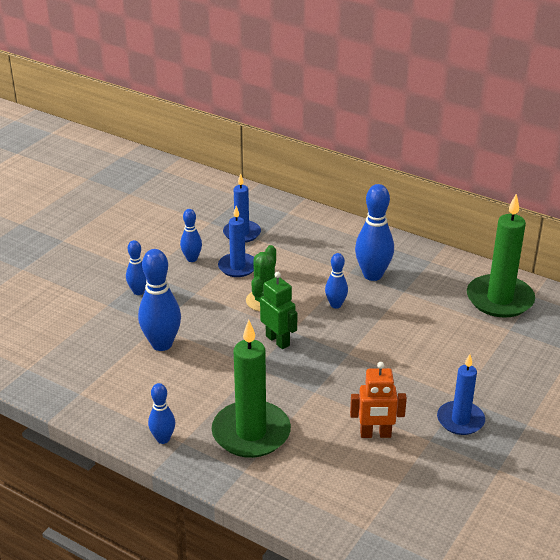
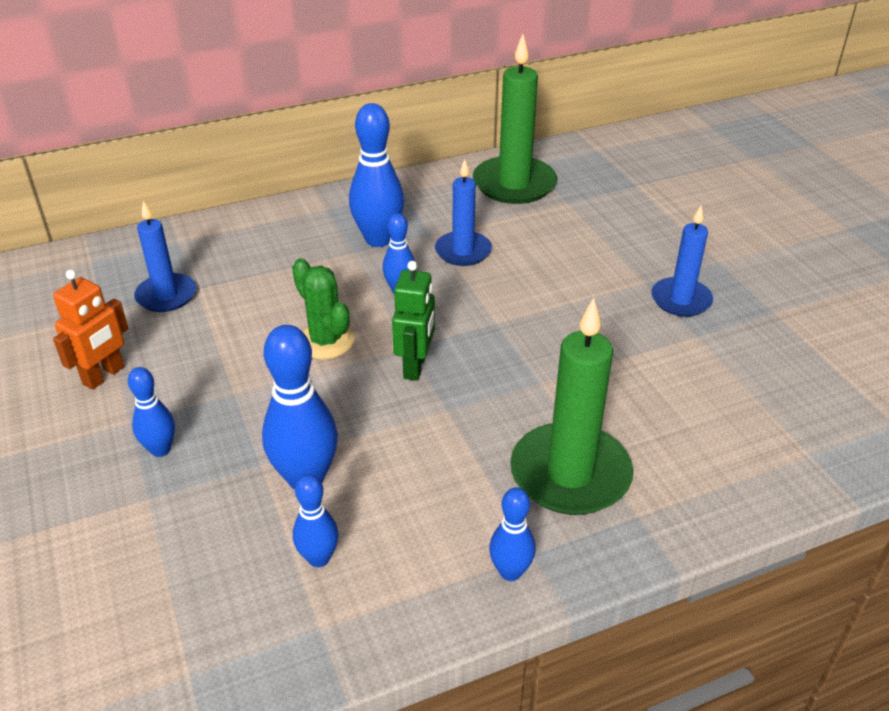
camera: 55 degrees left, 5 degrees up
(192, 259) = (158, 363): blue bowling pin -> blue bowling pin (319, 558)
(237, 267) = (230, 331): blue candle -> blue candle (463, 251)
(278, 340) = (415, 366): green robot -> green robot turned 105 degrees clockwise
(375, 434) = (656, 370): orange robot -> orange robot (104, 376)

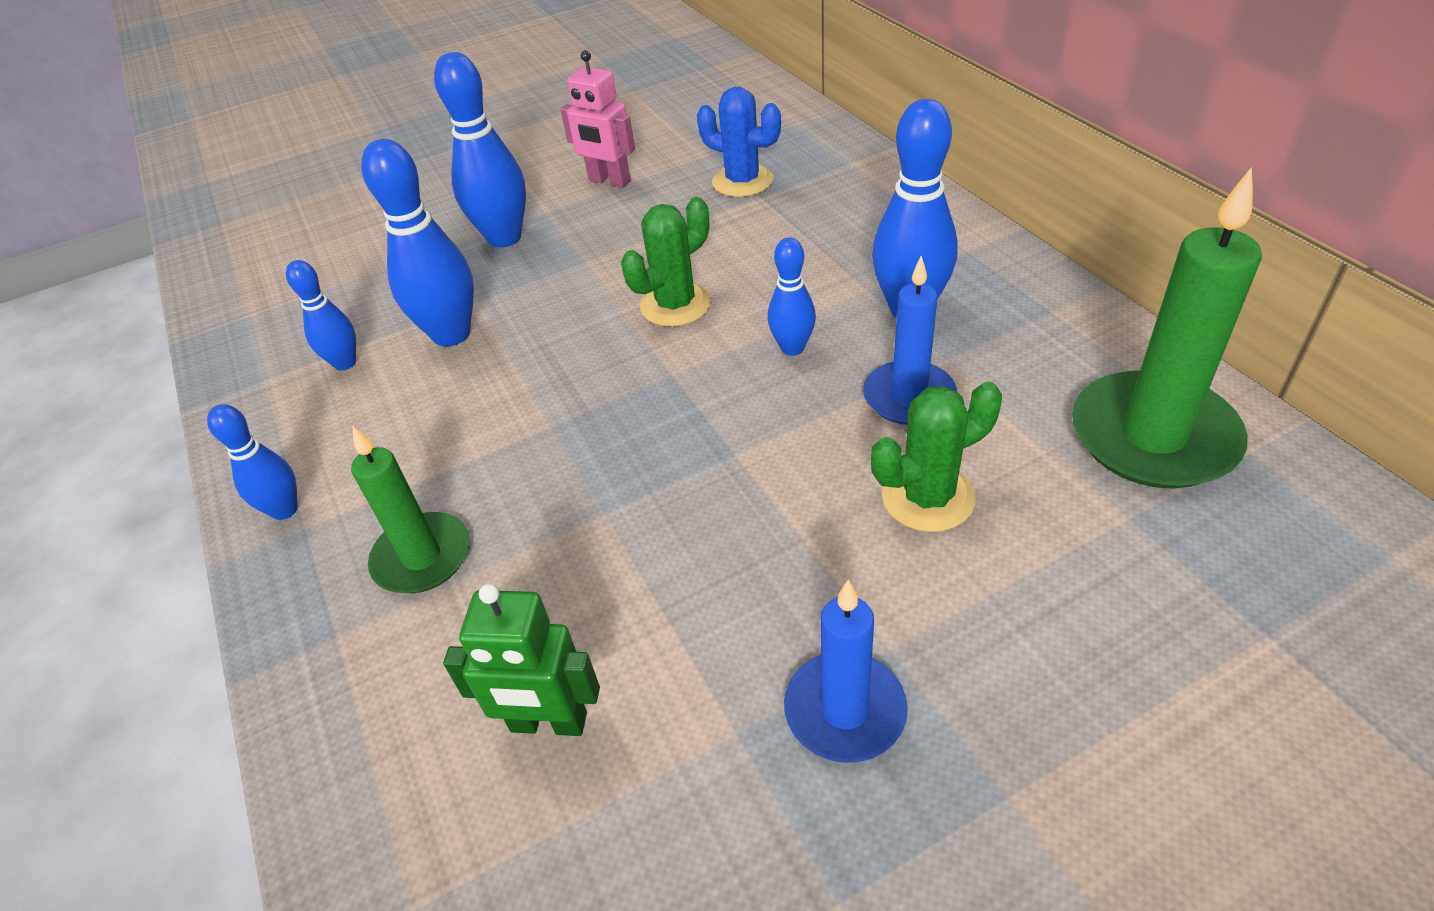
camera: 90 degrees right, 5 degrees up
(104, 376) = (609, 181): orange robot -> pink robot
(160, 449) = (504, 238): blue bowling pin -> blue bowling pin, size x1.75
(166, 295) = (742, 181): blue candle -> blue cactus
(415, 366) = (632, 386): green robot -> green robot (548, 723)
(545, 256) = (928, 497): none -> green cactus
(570, 474) = (422, 557): green candle -> green candle, size x0.61

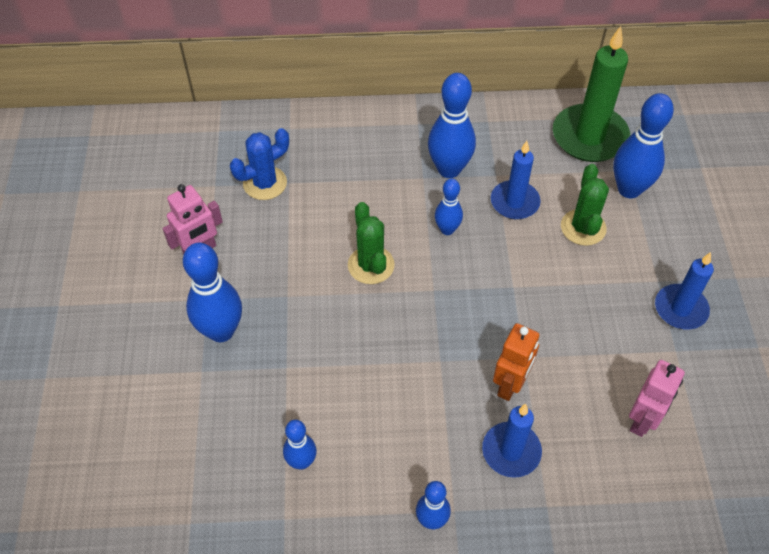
camera: 70 degrees left, 10 degrees up
(422, 557) = (511, 451): green candle -> blue candle
(451, 334) = (314, 391): blue bowling pin -> blue bowling pin (629, 189)
(543, 515) = (510, 385): none -> orange robot
(548, 723) = (643, 420): green robot -> pink robot

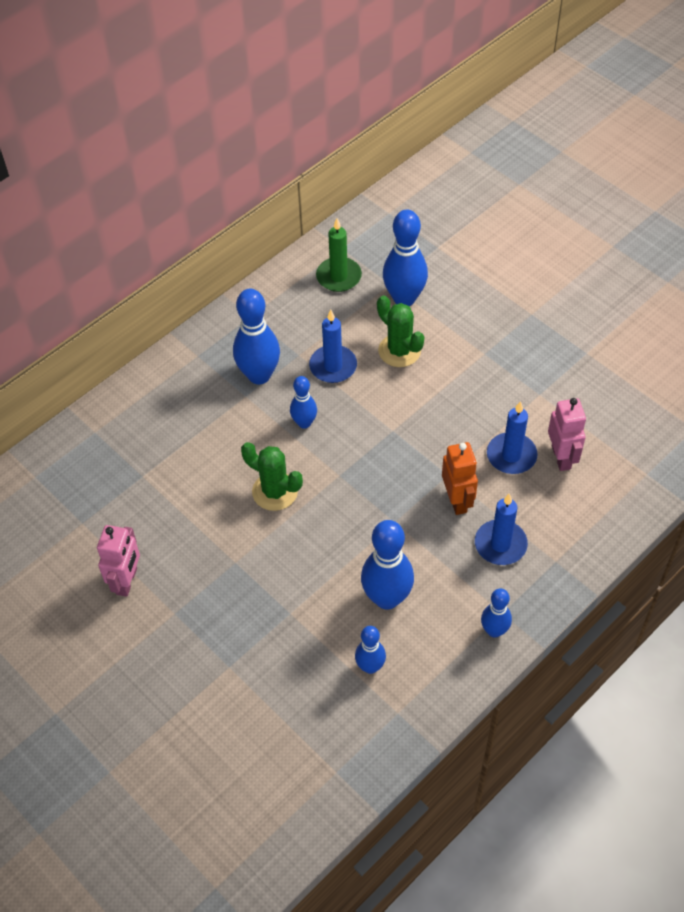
camera: 40 degrees left, 0 degrees up
(221, 331) = (212, 627): blue bowling pin -> blue bowling pin (387, 598)
(265, 183) = (123, 491): blue cactus -> none
(589, 137) = (338, 277): green candle -> green candle, size x0.61
(680, 309) = (517, 362): blue candle -> blue candle (511, 455)

